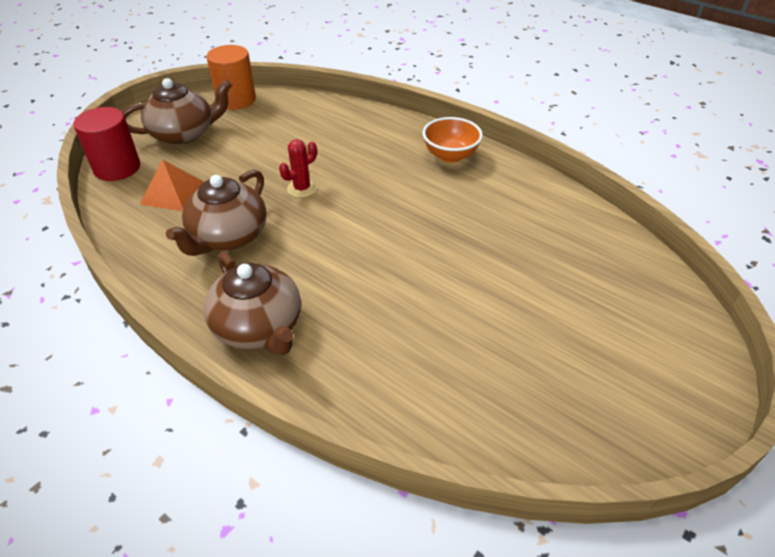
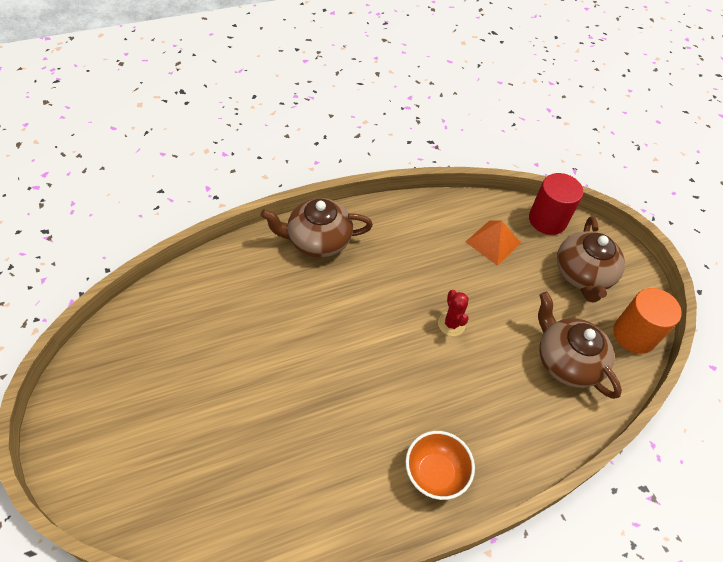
camera: 115 degrees right, 10 degrees up
(228, 237) = (418, 256): brown teapot -> brown teapot (566, 361)

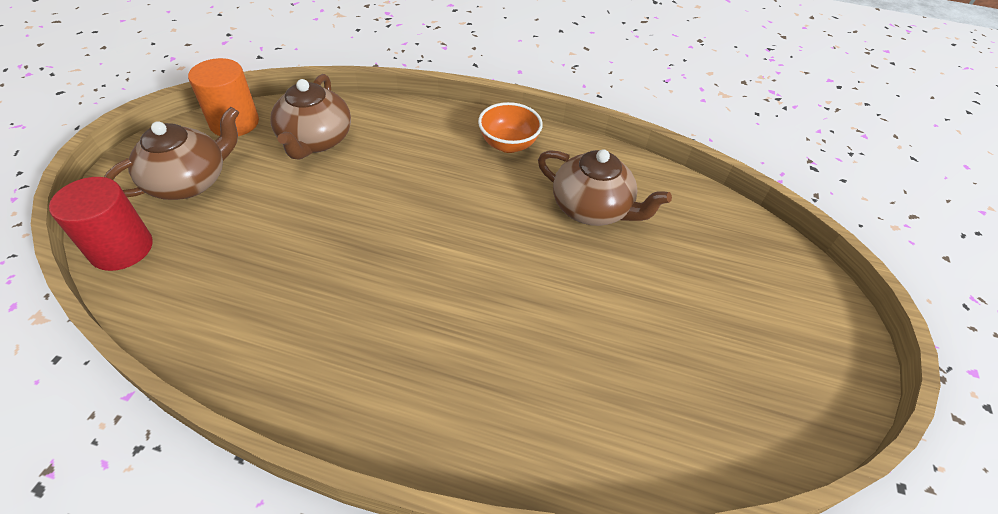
camera: 140 degrees left, 5 degrees down
(317, 240) = (410, 411): brown teapot -> brown teapot (592, 209)
(451, 324) = (371, 221): red cactus -> none
(493, 242) = (215, 265): orange pyramid -> none

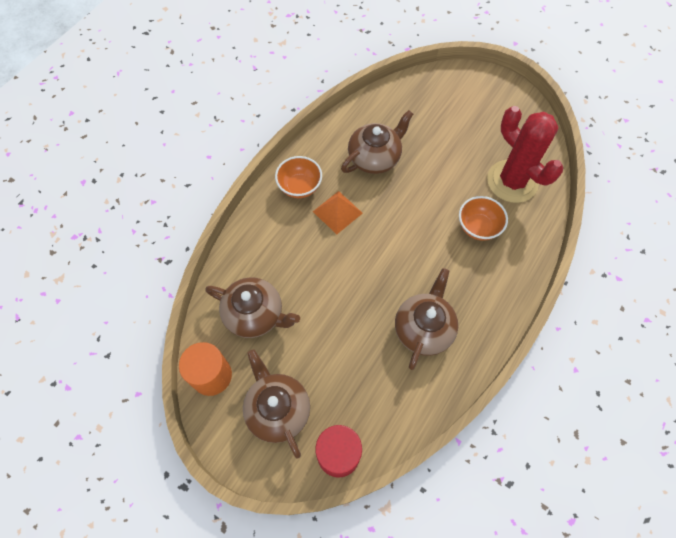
camera: 70 degrees left, 15 degrees up
(316, 313) = (423, 328): none -> brown teapot
(484, 186) = (337, 212): none -> orange pyramid
(522, 362) = (478, 227): none -> orange bowl
(643, 405) = (512, 181): none -> red cactus

